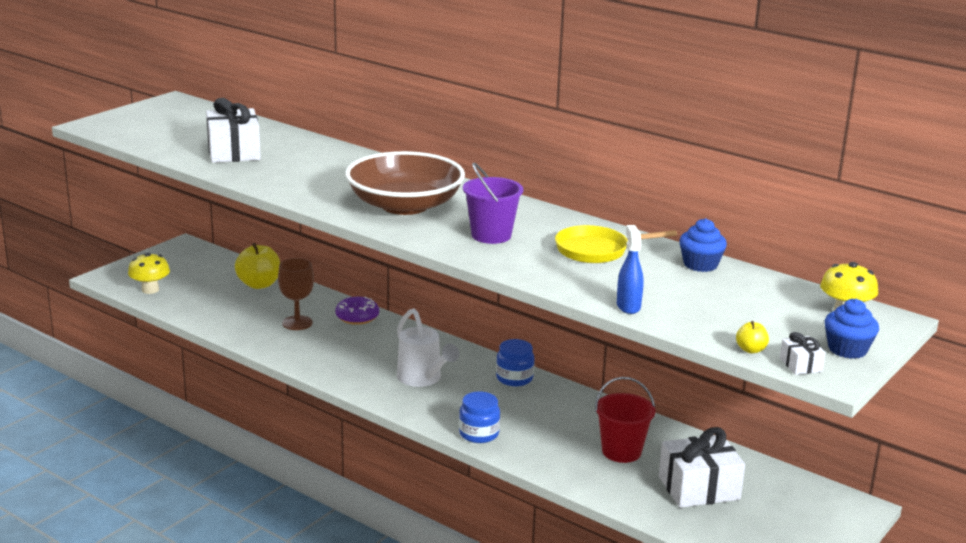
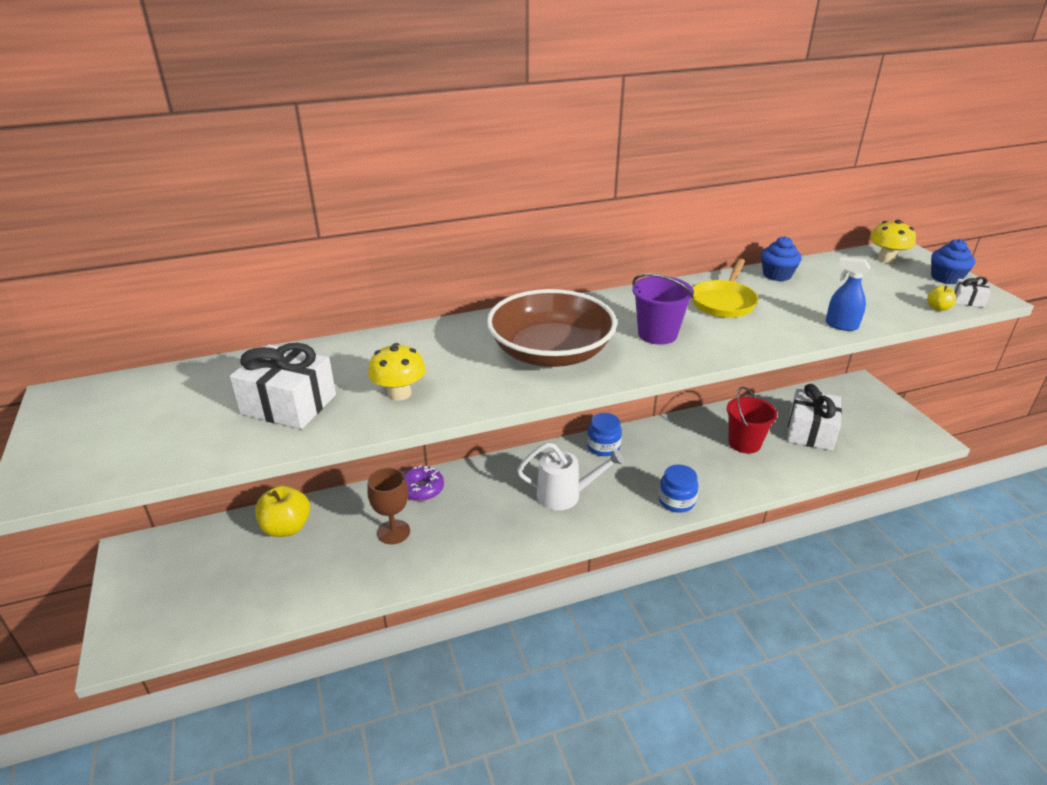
camera: 55 degrees left, 10 degrees up
(150, 290) = (198, 619): yellow mushroom -> yellow mushroom (399, 393)

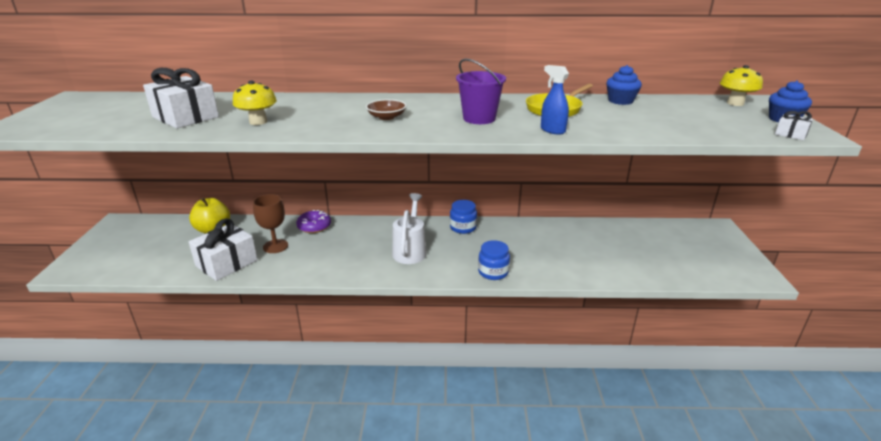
camera: 20 degrees right, 5 degrees down
(551, 352) = (386, 117): brown bowl -> brown bowl, size x0.40
(565, 495) = (410, 250): white watering can -> white watering can turned 105 degrees counterclockwise
(744, 443) = (580, 247): red bucket -> none
(810, 431) = (645, 250): white gift -> white gift (226, 263)
(841, 325) = (644, 133): blue spray bottle -> blue spray bottle (552, 130)
(938, 308) = (753, 135): yellow apple -> none

